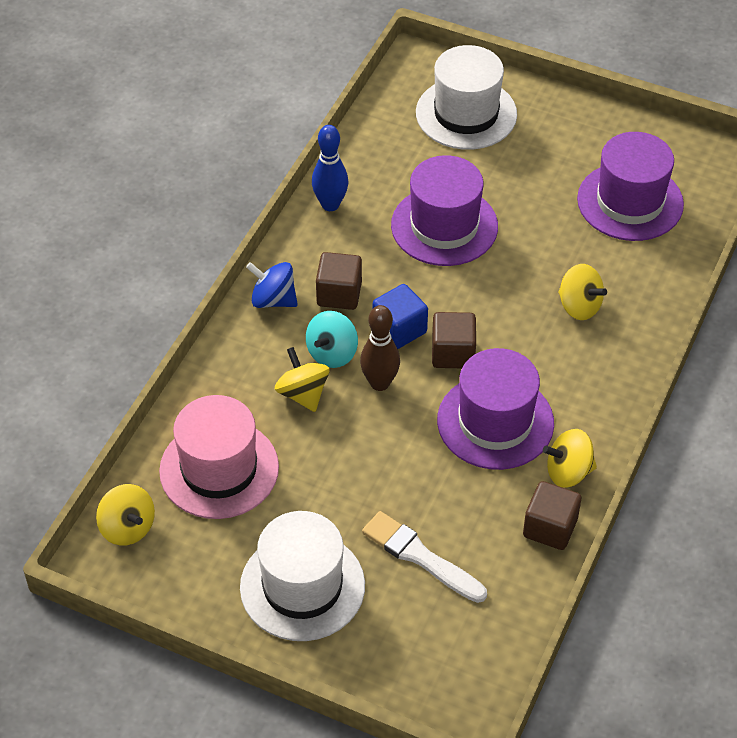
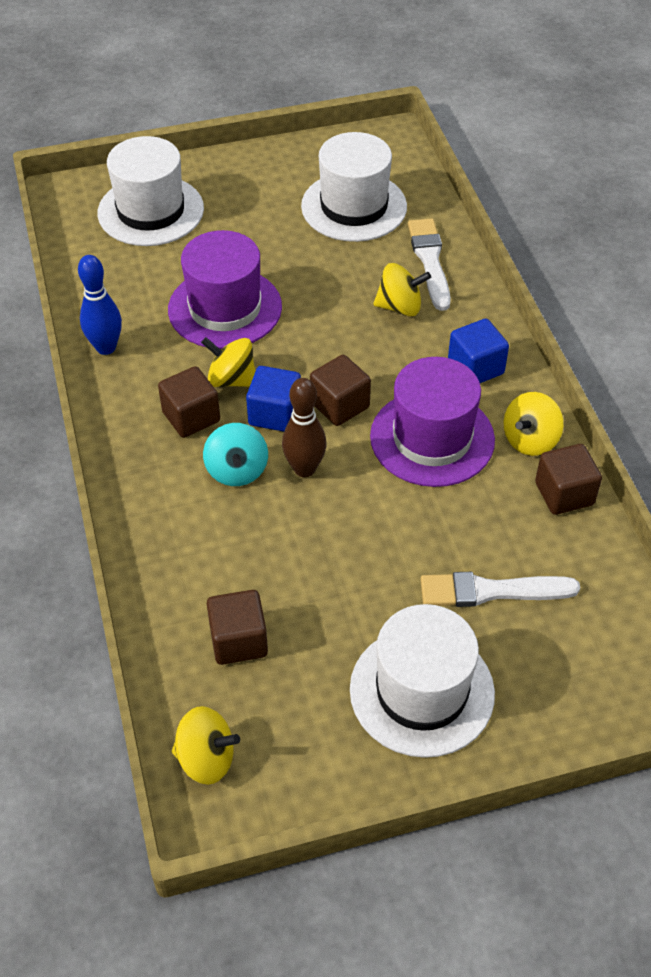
camera: 40 degrees left, 0 degrees up
(219, 469) = (238, 640): pink hat -> brown cube
(273, 300) = (136, 458): blue spinning top -> none
(303, 394) = (246, 522): yellow spinning top -> yellow spinning top (231, 379)
(587, 391) = (475, 368): none -> blue cube
(630, 202) = (354, 206): purple hat -> white hat
(644, 283) = (430, 261): none -> white brush

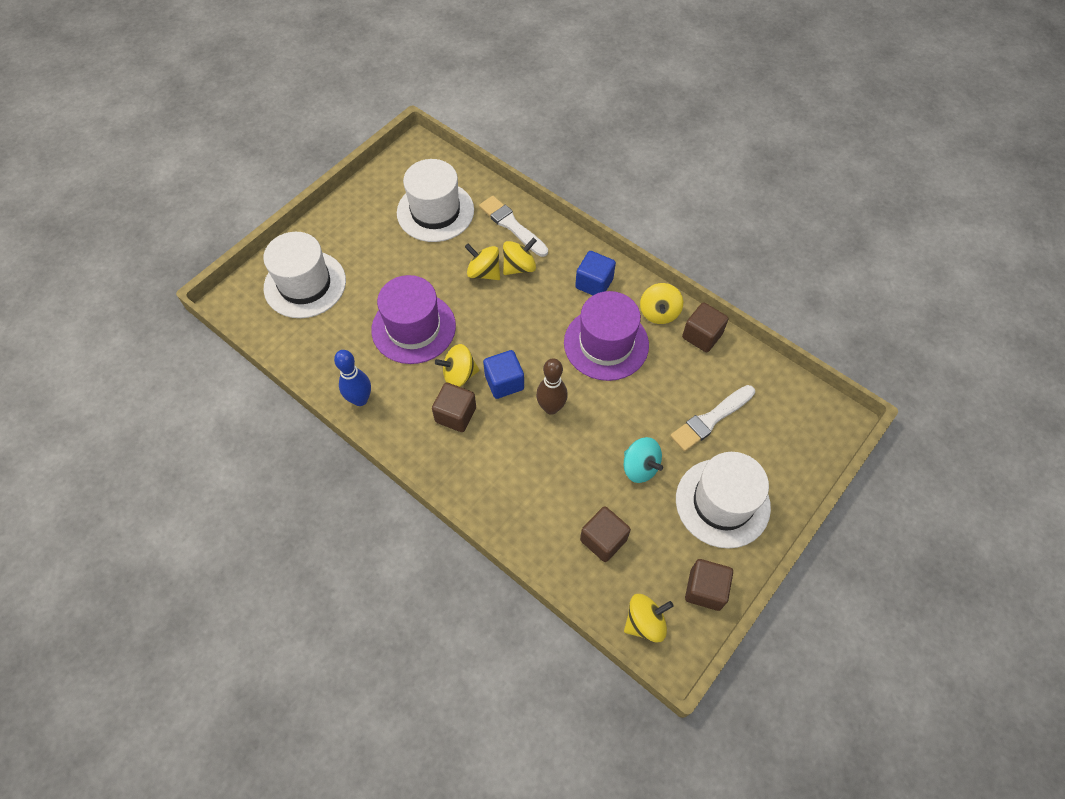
camera: 35 degrees left, 10 degrees up
(237, 470) = (513, 433): turquoise spinning top -> turquoise spinning top (640, 467)
(339, 405) = (537, 353): brown cube -> brown cube (705, 589)
(353, 292) = (484, 272): none -> yellow spinning top

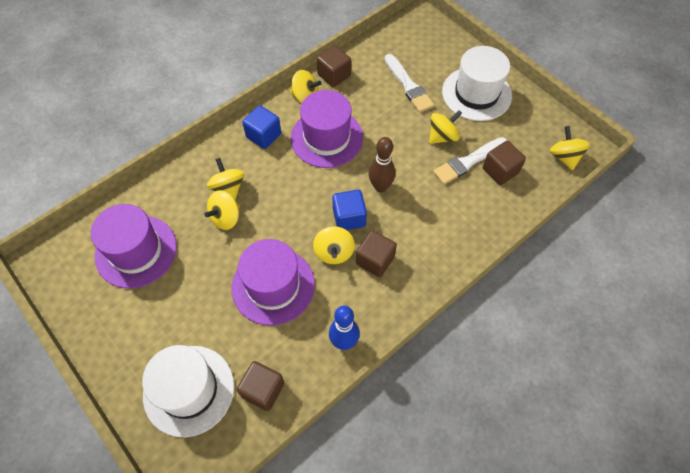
camera: 80 degrees left, 0 degrees up
(435, 211) = (136, 251): white hat -> purple hat
(512, 225) = (178, 187): white brush -> white brush (468, 162)
(640, 467) = (442, 136): turquoise spinning top -> yellow spinning top
(705, 589) = (541, 117): brown cube -> brown cube (263, 390)

